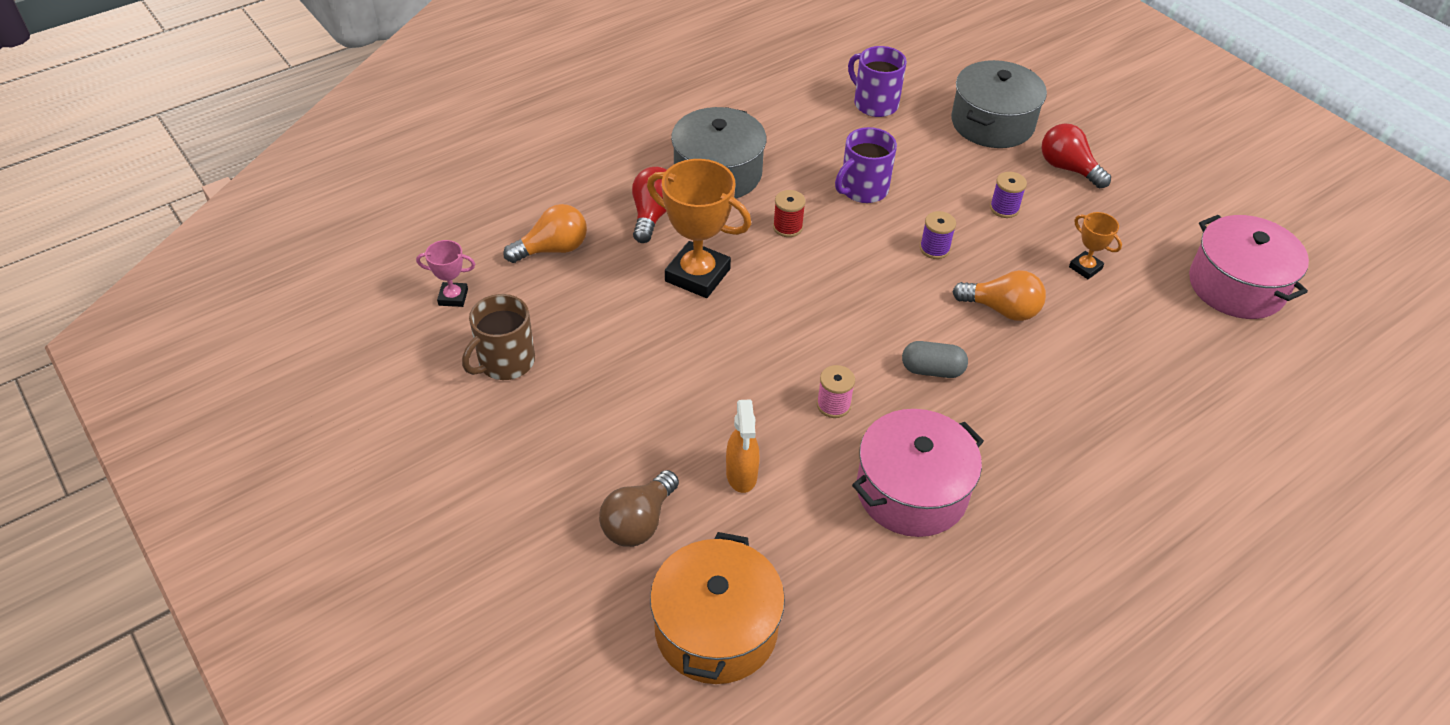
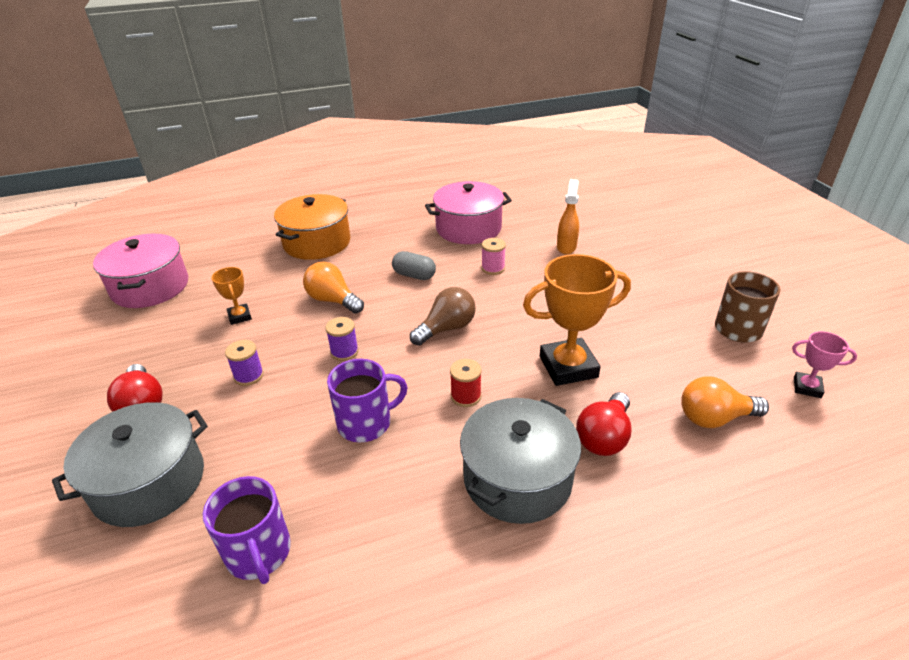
camera: 160 degrees left, 10 degrees down
(639, 522) = (633, 238): brown light bulb -> brown light bulb (446, 328)
(697, 275) = (568, 367): orange trophy -> orange trophy turned 60 degrees counterclockwise
(716, 629) = (595, 201): orange pot -> orange pot (317, 242)

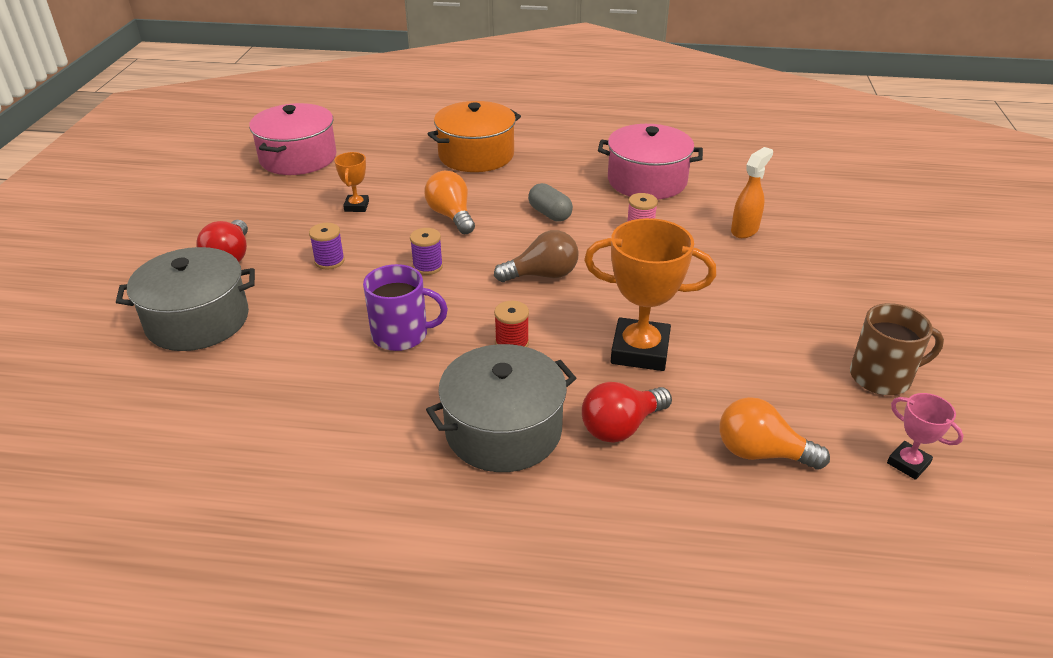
camera: 25 degrees right, 0 degrees up
(258, 553) = (243, 404): purple mug -> none

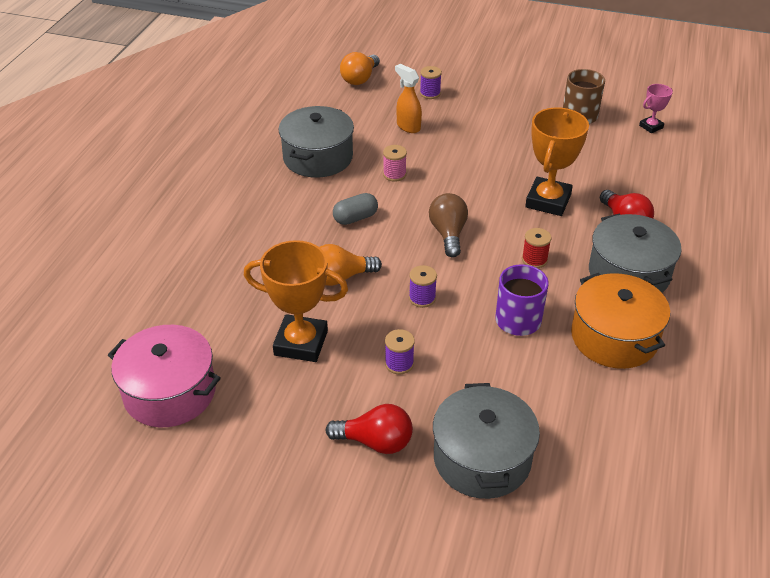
camera: 80 degrees left, 5 degrees up
(356, 206) = (301, 343): orange trophy -> orange trophy, size x1.99
(476, 155) = (226, 251): orange pot -> orange pot (614, 337)
(647, 181) = (318, 157): pink pot -> grey pot
(761, 453) = (645, 173): orange light bulb -> orange light bulb (360, 79)
(833, 239) = (430, 93): none -> purple spool

